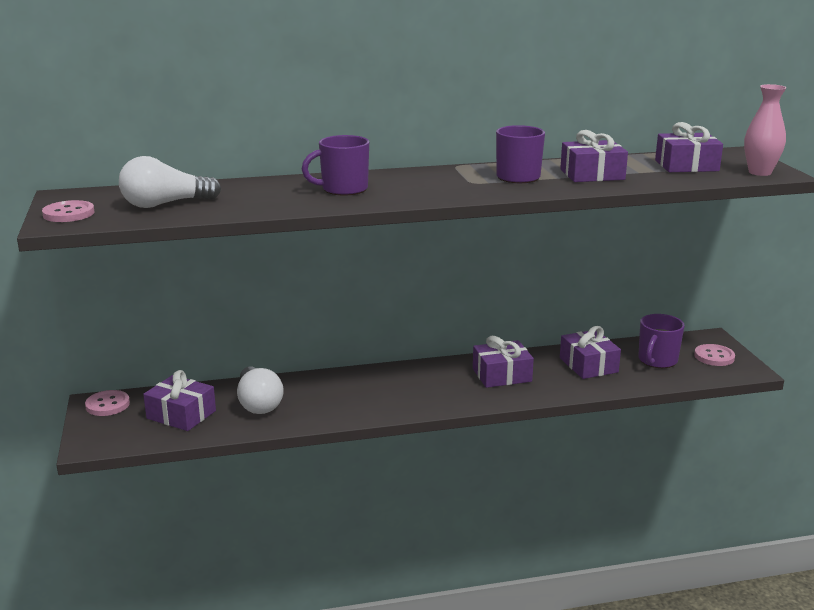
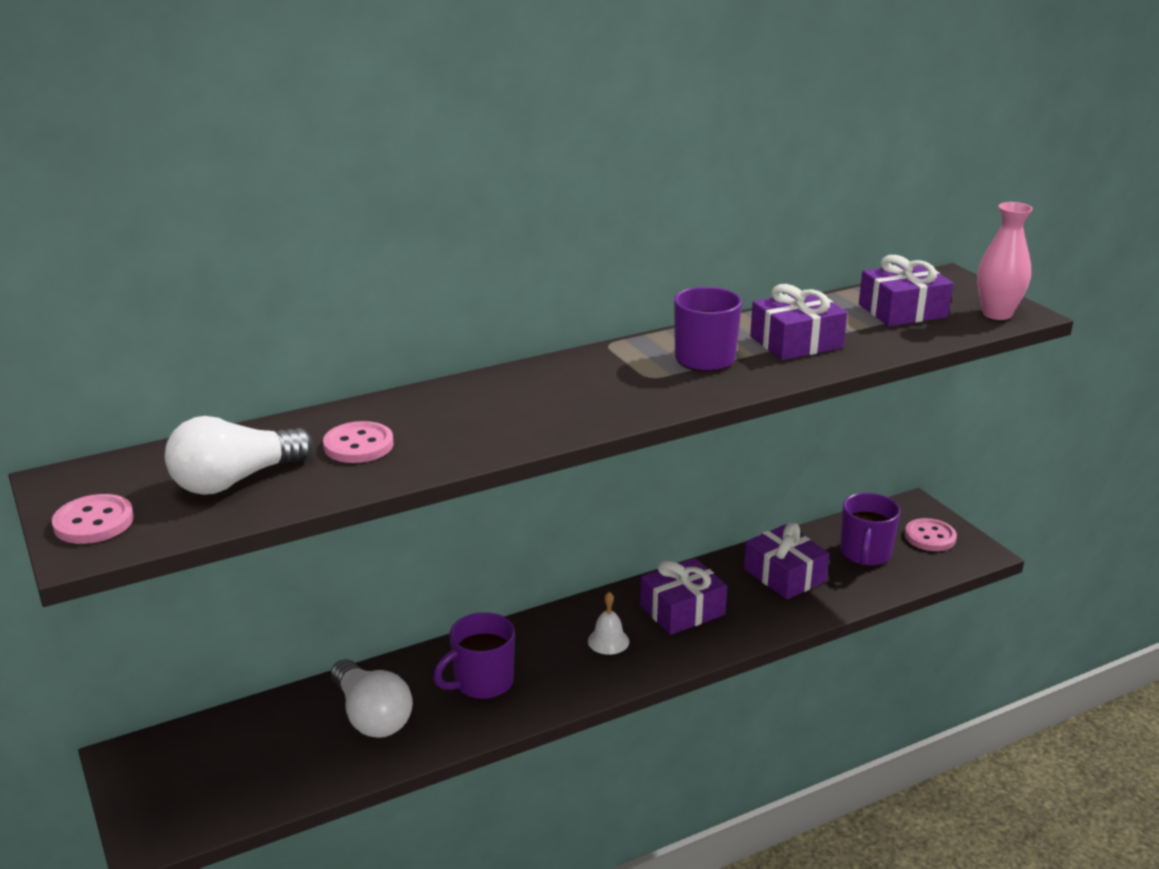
camera: 15 degrees left, 5 degrees up
(107, 405) = (147, 758): pink button -> pink button (358, 445)
(181, 414) = (267, 757): purple gift -> none
(343, 189) = (481, 413): purple mug -> purple mug (482, 683)
(439, 385) = (608, 641): none -> white bell

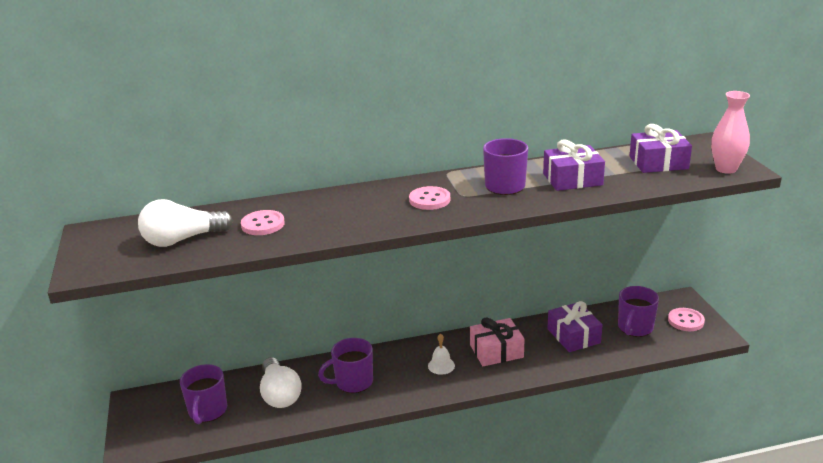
camera: 15 degrees right, 0 degrees up
(94, 522) = (94, 257): pink button -> pink button (429, 200)
(261, 758) = (207, 411): none -> purple mug
(682, 610) = (496, 351): purple gift -> pink gift

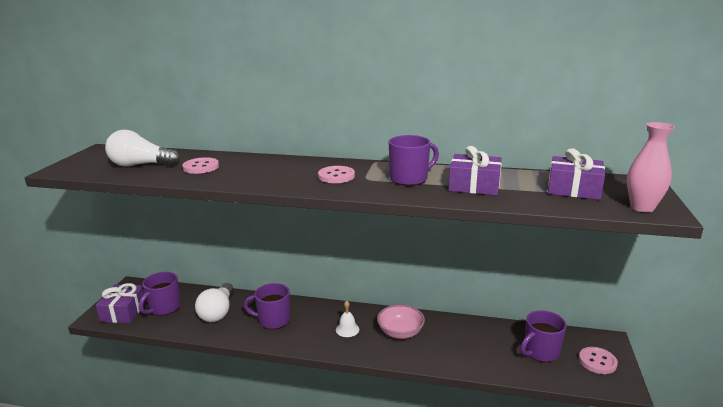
camera: 25 degrees right, 5 degrees down
(496, 351) = (400, 332): pink gift -> pink bowl
(573, 336) = (477, 341): purple gift -> purple gift (124, 311)

